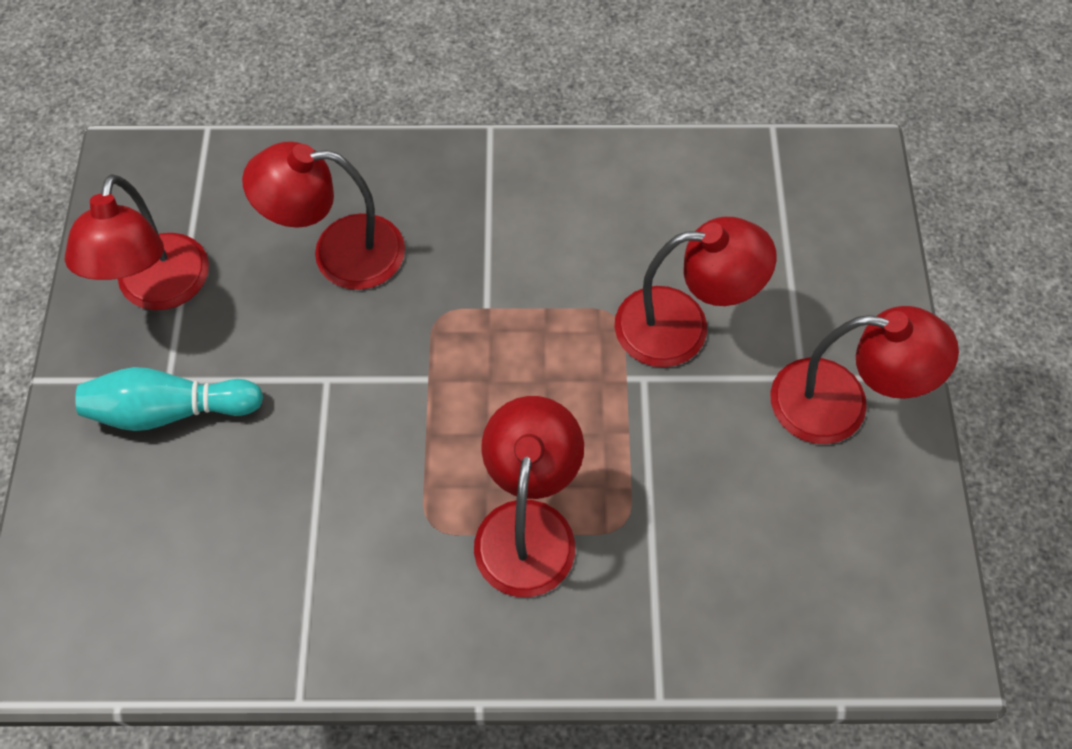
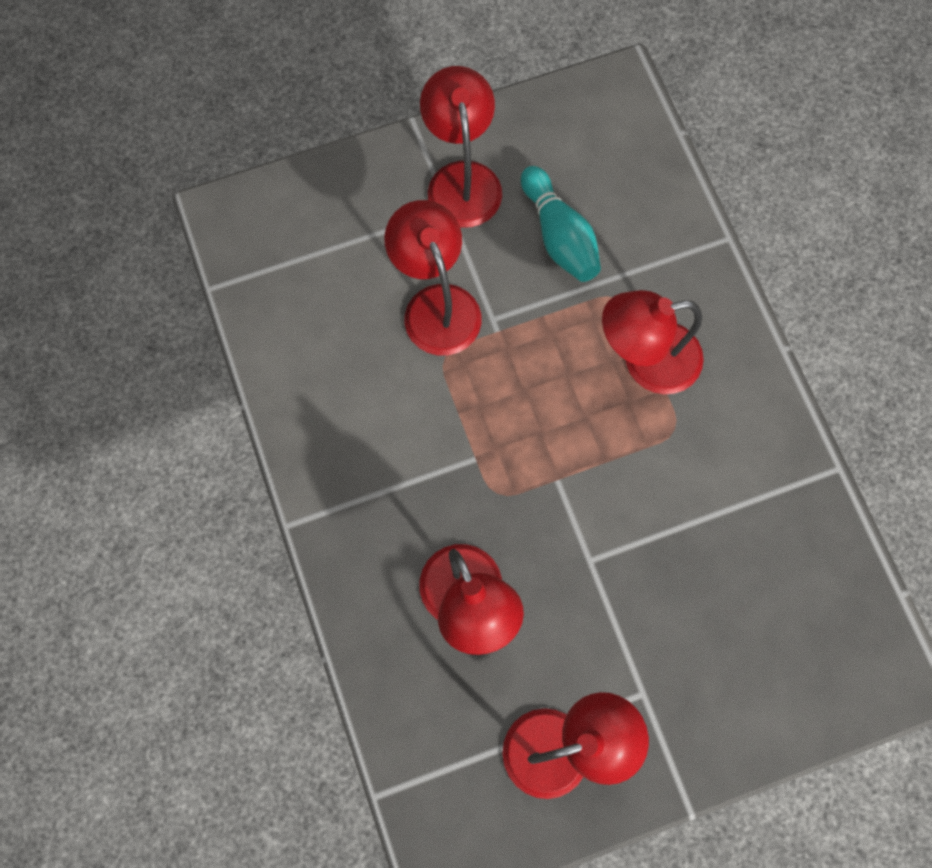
camera: 110 degrees left, 10 degrees up
(170, 410) = (669, 676): turquoise bowling pin -> turquoise bowling pin (559, 236)

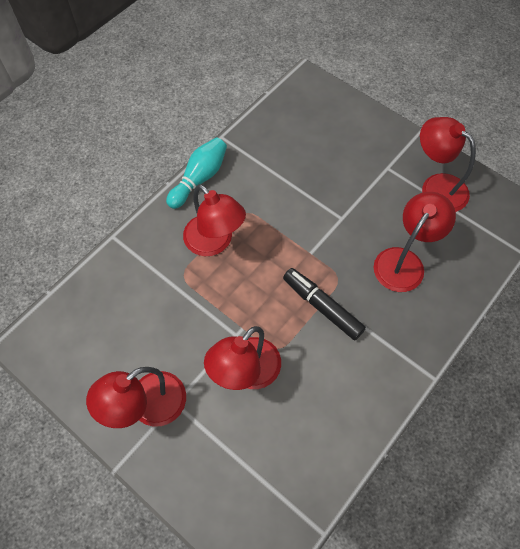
camera: 120 degrees left, 10 degrees down
(467, 446) = (322, 307): none -> black marker
(559, 236) = (159, 326): turquoise bowling pin -> turquoise bowling pin (199, 179)

